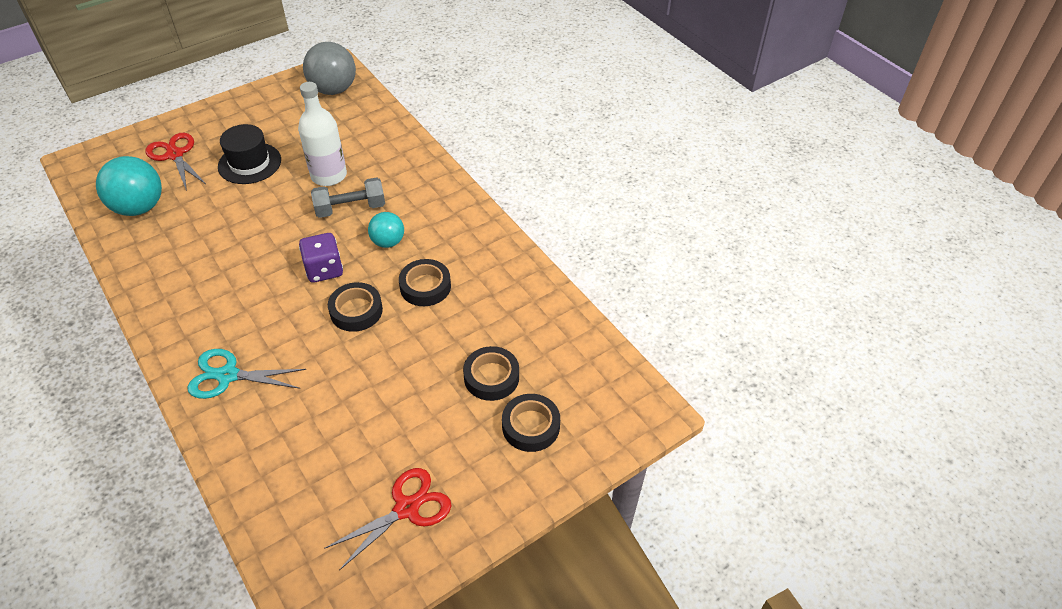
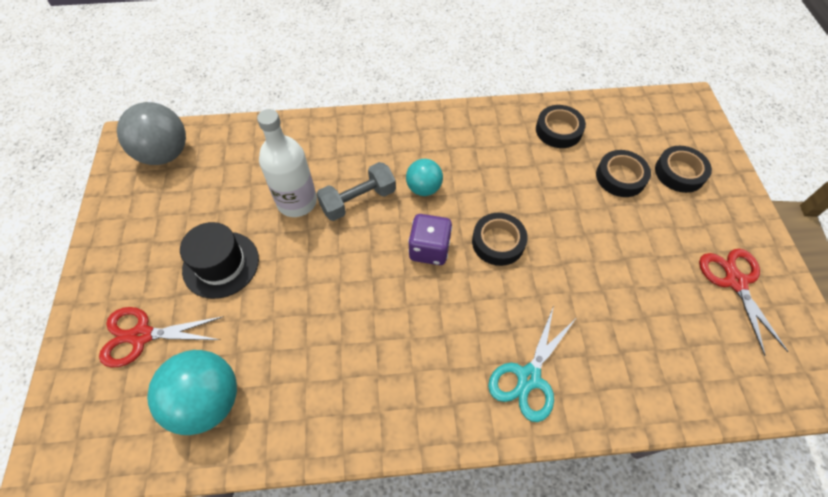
camera: 60 degrees left, 10 degrees up
(350, 208) = (358, 200): grey dumbbell -> grey dumbbell turned 45 degrees clockwise
(425, 286) = (496, 182): black tape -> black tape (558, 130)

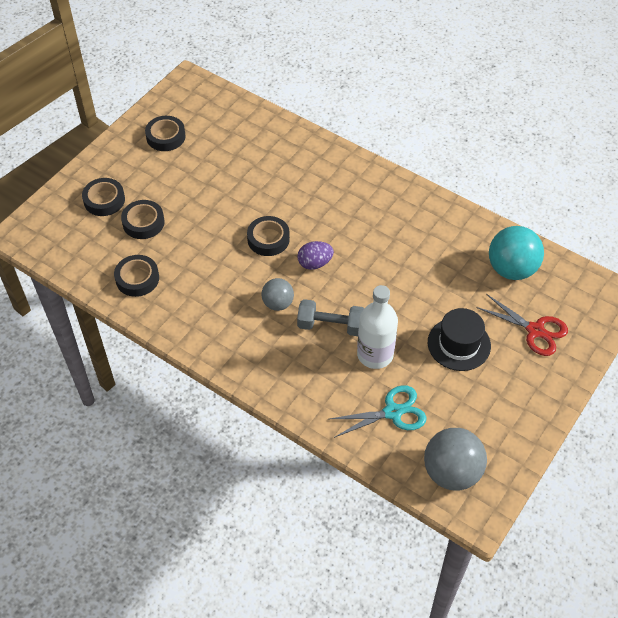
camera: 140 degrees left, 5 degrees down
(424, 188) = (278, 303): turquoise ball -> grey ball
(429, 249) = (315, 263): purple dice -> purple egg
(529, 377) = (328, 171): turquoise scissors -> turquoise scissors (393, 412)
(735, 282) = (166, 137): red scissors -> black tape

